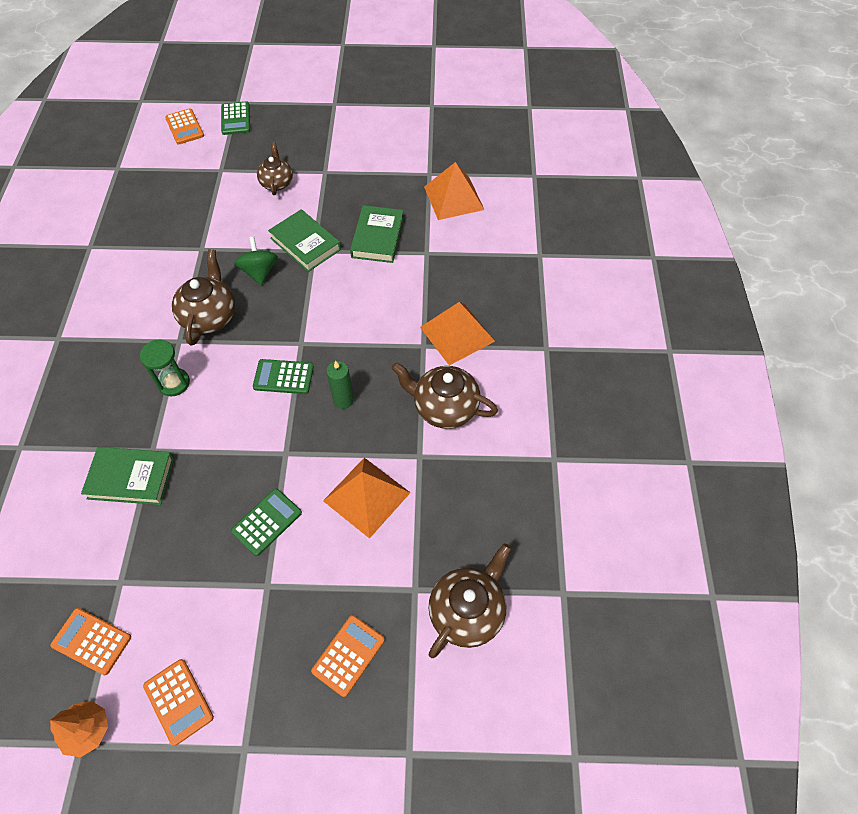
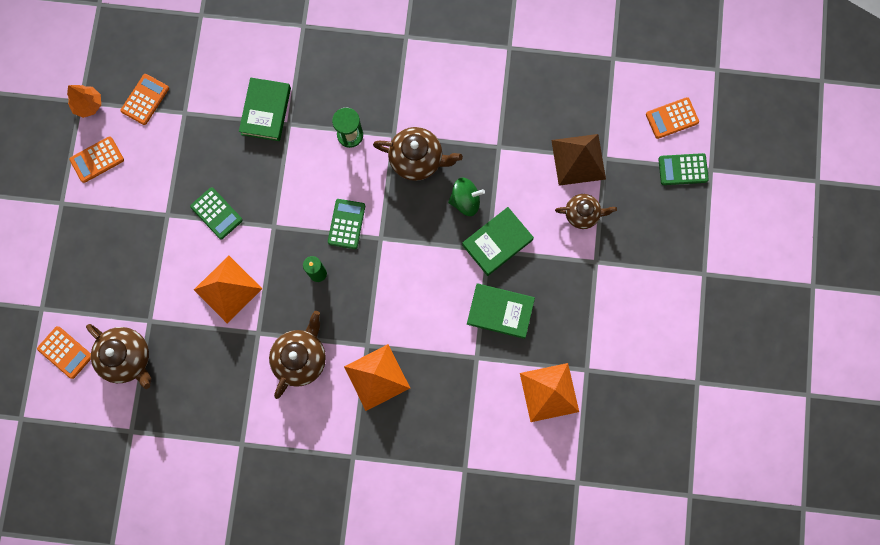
camera: 95 degrees right, 20 degrees up
(220, 188) = (578, 159): none -> brown pyramid
(348, 655) = (110, 271): orange calculator -> orange calculator (65, 352)

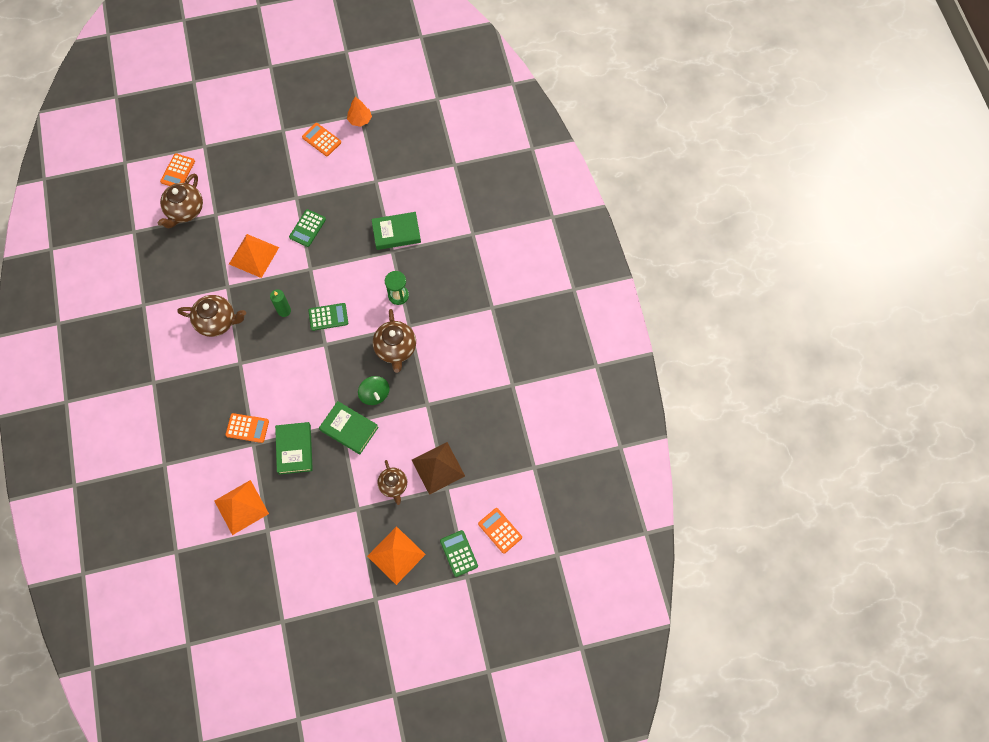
camera: 70 degrees right, 10 degrees down
(145, 99) = (376, 153): orange calculator -> orange calculator (247, 428)
(377, 377) = (218, 378): orange pyramid -> orange pyramid (396, 555)

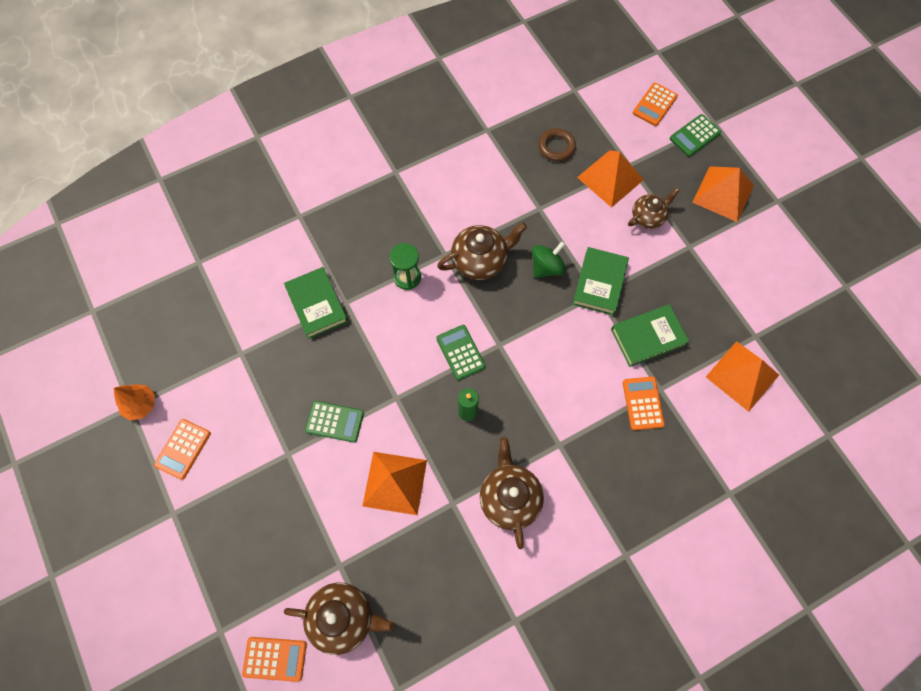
camera: 105 degrees left, 0 degrees up
(438, 468) = (610, 178): brown pyramid -> orange pyramid
(480, 434) = (556, 147): none -> brown ring

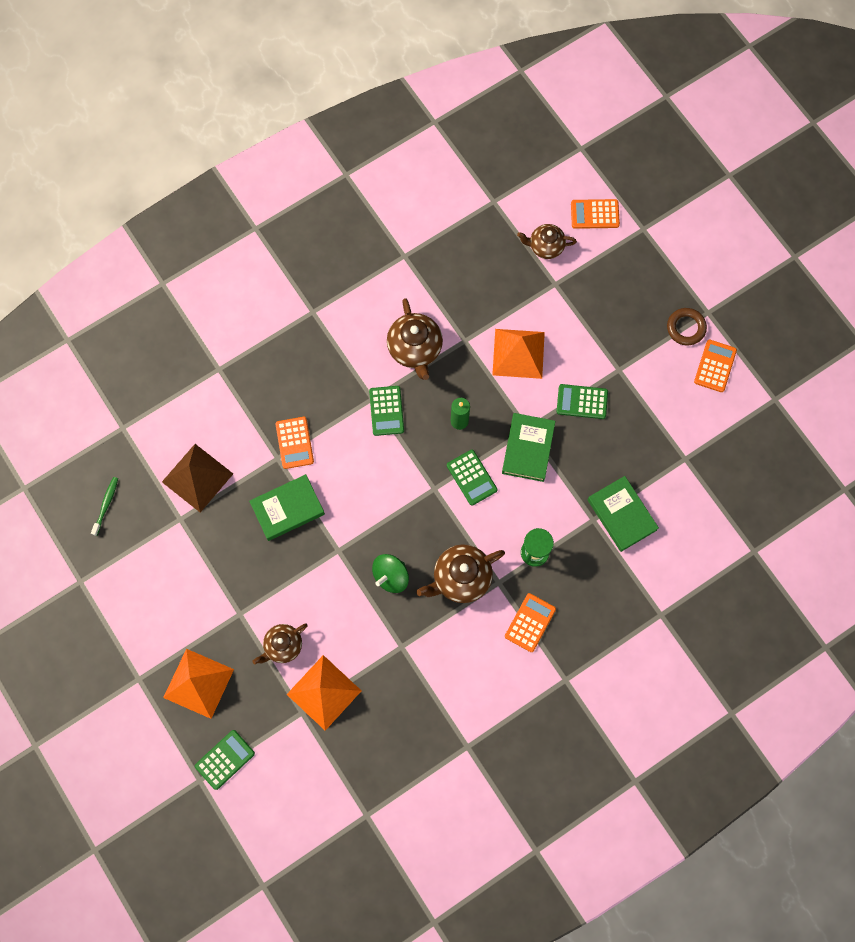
camera: 175 degrees right, 5 degrees up
(140, 405) = (766, 402): orange tree -> none
(343, 617) = (545, 246): brown teapot -> brown teapot, size x0.66
(544, 429) = (386, 411): none -> green calculator
(556, 147) = (385, 729): brown ring -> brown ring (686, 328)
(599, 283) = (335, 563): green book -> green book (528, 448)
(654, 105) = (270, 801): orange calculator -> orange calculator (530, 622)
(742, 375) = (197, 477): orange pyramid -> brown pyramid
(833, 355) = (106, 505): none -> green toothbrush

